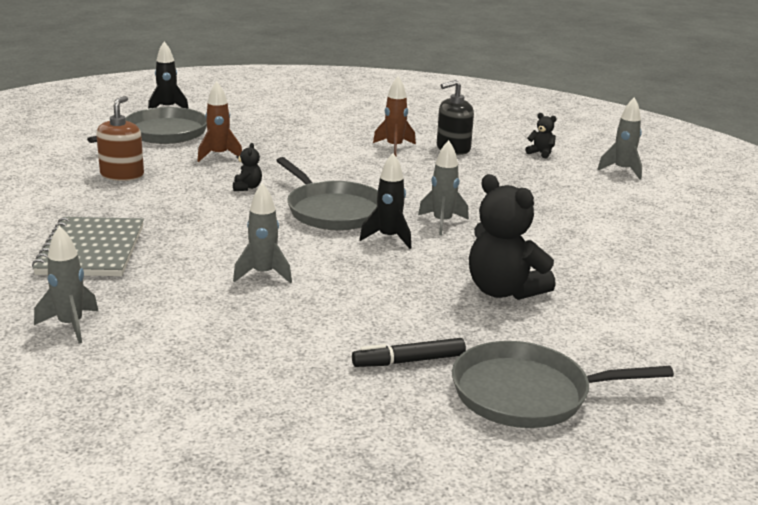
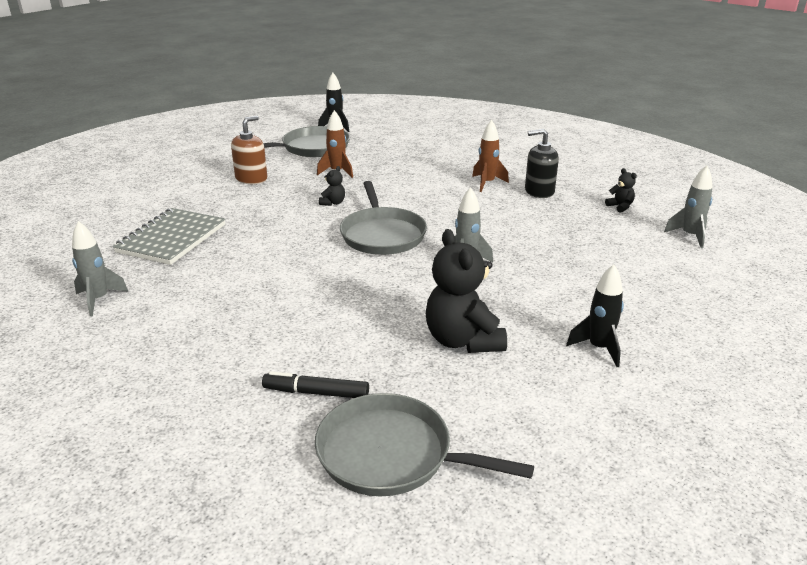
camera: 25 degrees right, 5 degrees up
(263, 274) = (274, 283): grey rocket -> none
(388, 238) = (406, 268): black rocket -> black rocket (599, 348)

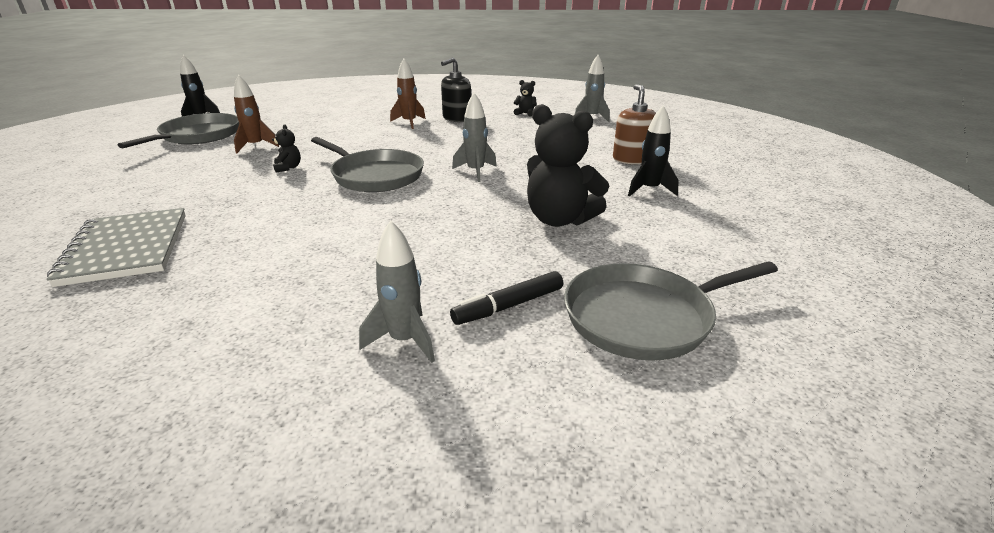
camera: 40 degrees left, 0 degrees up
(99, 300) = (98, 342): grey rocket -> grey rocket (404, 341)
(251, 179) = (160, 173): brown soap dispenser -> brown soap dispenser (632, 159)

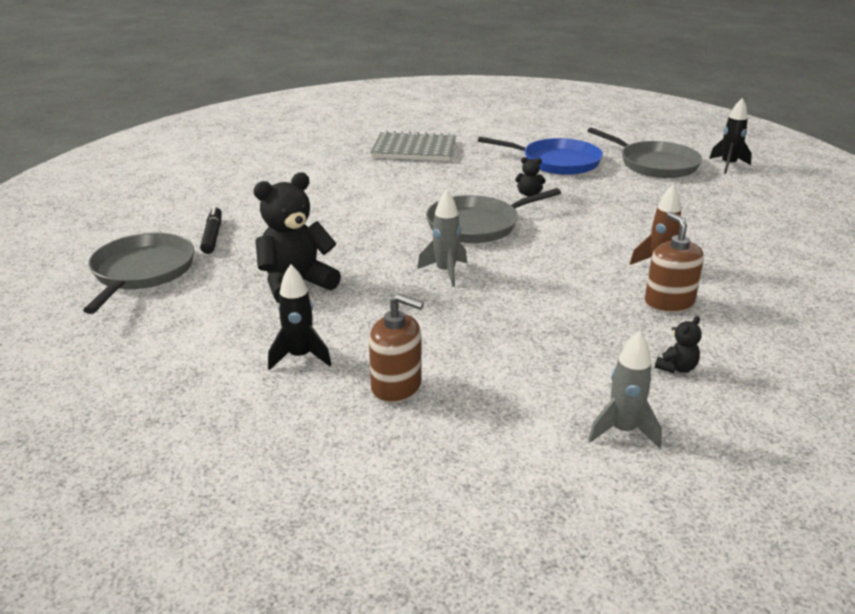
camera: 115 degrees right, 0 degrees up
(190, 168) = (556, 162): none -> blue pan
(256, 146) = (605, 185): brown rocket -> none
(404, 341) = (223, 205): grey rocket -> none
(457, 118) = (669, 302): black soap dispenser -> brown soap dispenser

